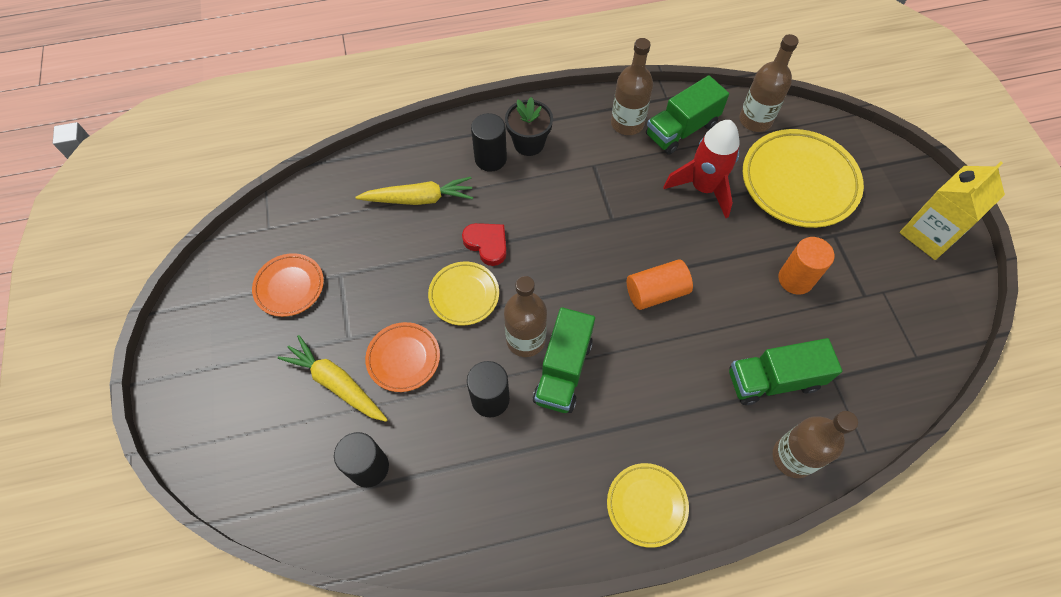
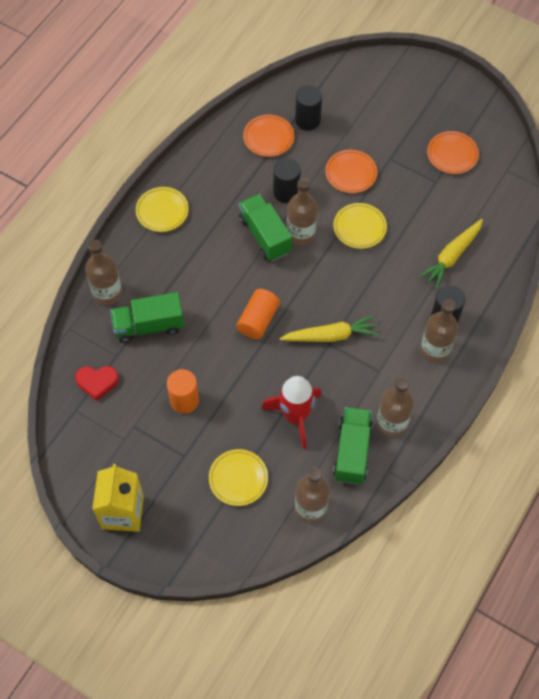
camera: 135 degrees right, 0 degrees up
(336, 383) = (368, 137): yellow carrot -> yellow carrot (331, 335)
(434, 487) = (268, 138): none -> orange plate
(487, 244) = (381, 265): red heart -> red heart (97, 382)
(529, 143) = (435, 349): black flower pot -> brown bottle
(773, 380) = (149, 326): green truck -> green truck turned 135 degrees counterclockwise
(799, 182) = (238, 478): yellow plate -> yellow plate, size x0.55

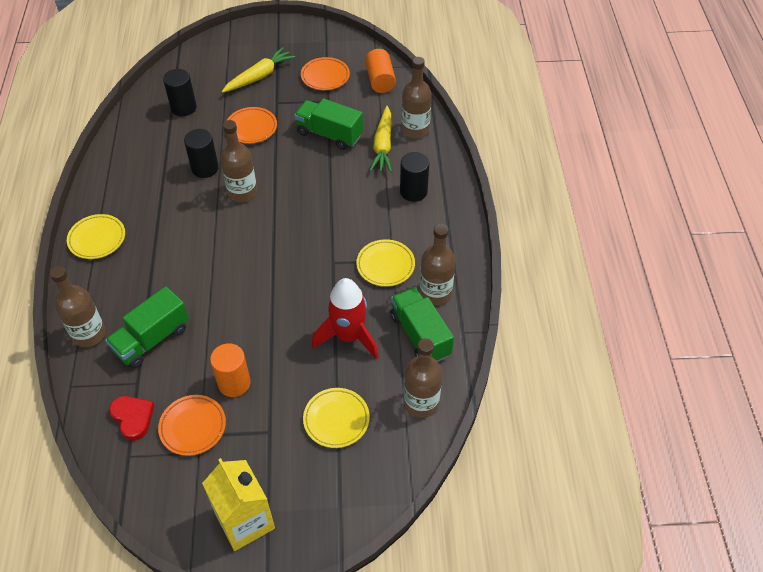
camera: 35 degrees left, 10 degrees down
(97, 382) = (133, 418): red heart -> red heart turned 90 degrees counterclockwise
(258, 320) = (254, 278): orange cylinder -> orange cylinder (380, 80)
(265, 235) = (210, 210): green truck -> green truck (329, 134)
(268, 138) = (158, 136): orange plate -> orange plate (193, 427)
(331, 335) = (329, 255): yellow carrot -> yellow carrot (259, 76)
(359, 228) = (290, 163): yellow plate -> yellow plate (385, 265)
(435, 349) = (425, 218): brown bottle -> brown bottle (415, 130)

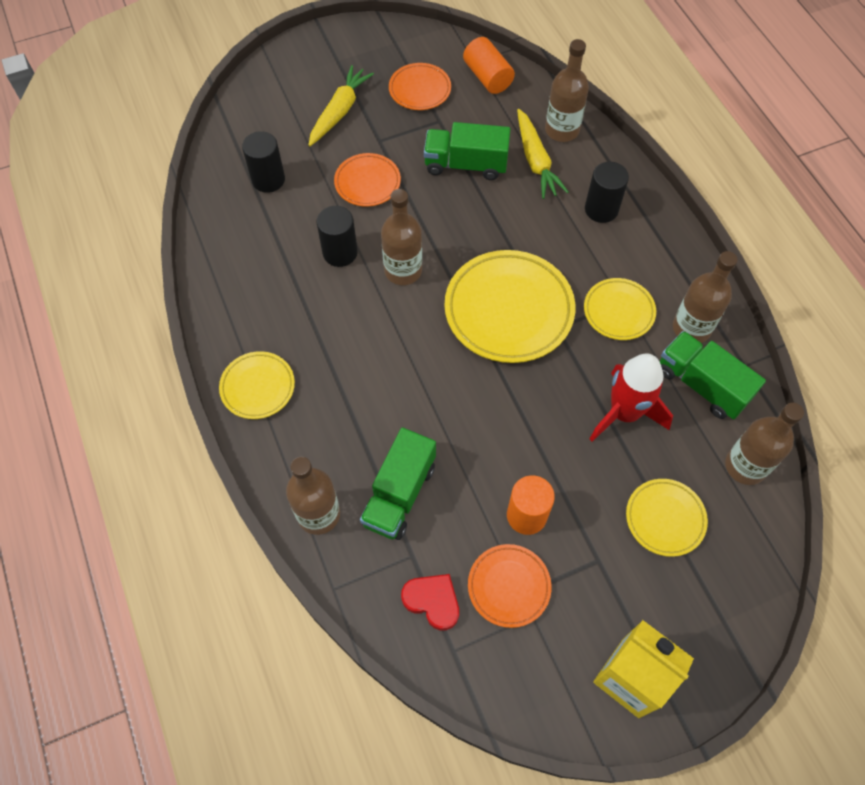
camera: 20 degrees left, 10 degrees up
(303, 240) = (509, 310): none -> yellow plate

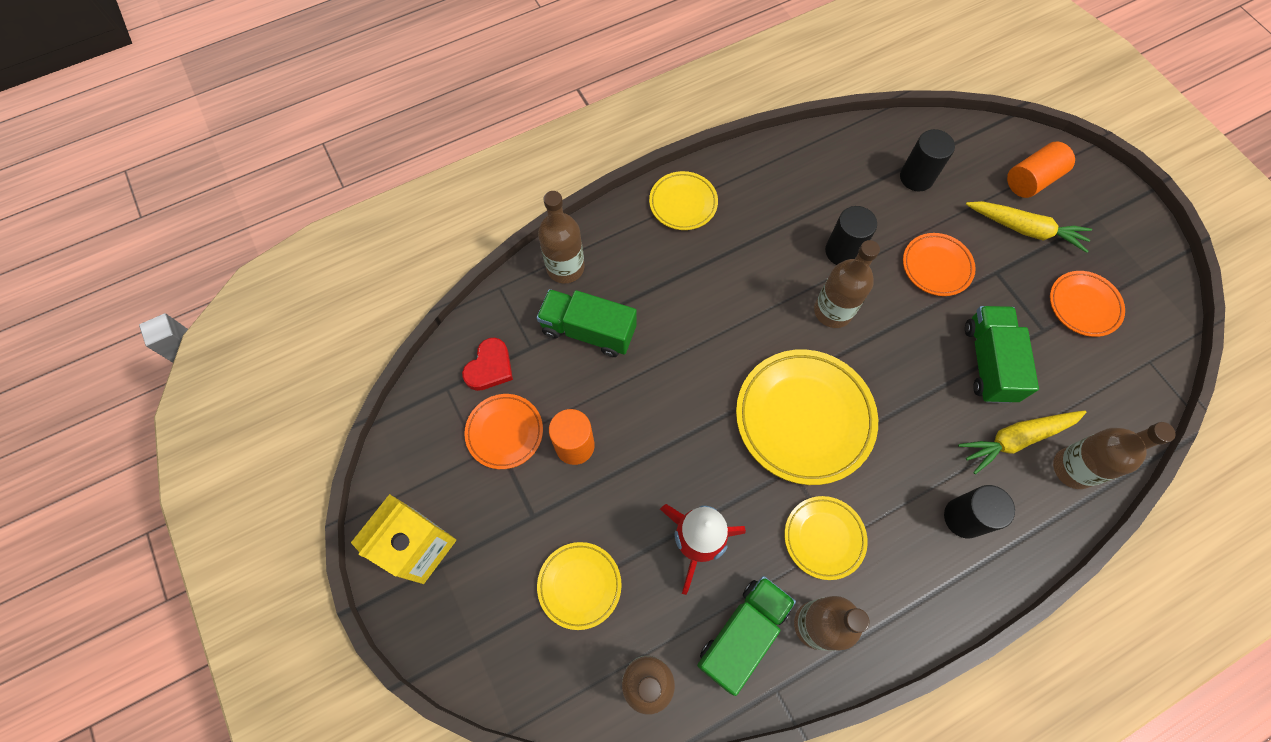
camera: 85 degrees right, 5 degrees up
(487, 77) = (1129, 378): orange cylinder -> orange cylinder (1031, 180)

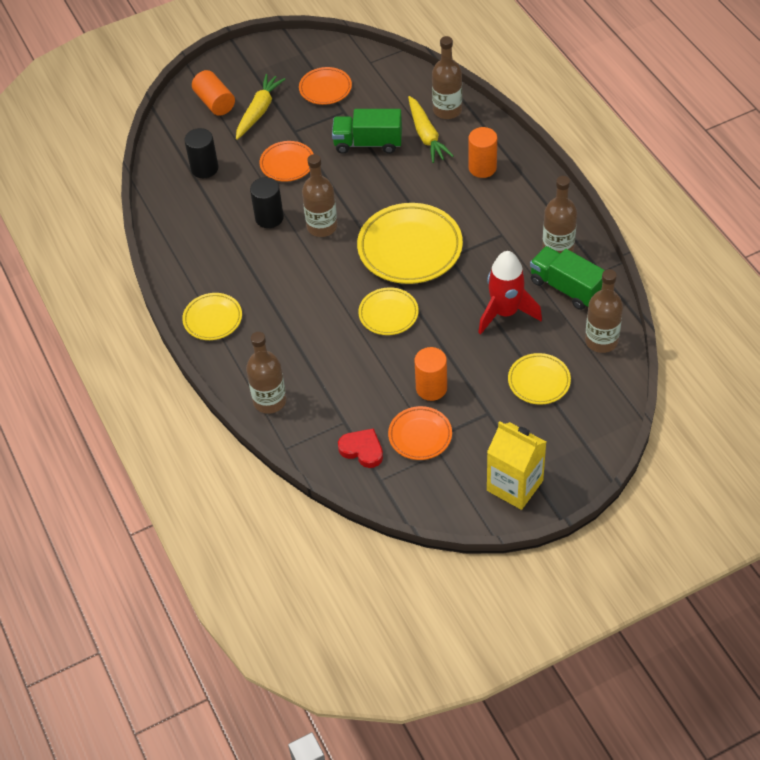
camera: 85 degrees left, 15 degrees down
(588, 331) = (331, 382): green truck -> none
(824, 538) = (499, 241): yellow plate -> yellow plate (388, 314)
(963, 518) = (482, 168): black cylinder -> orange cylinder

